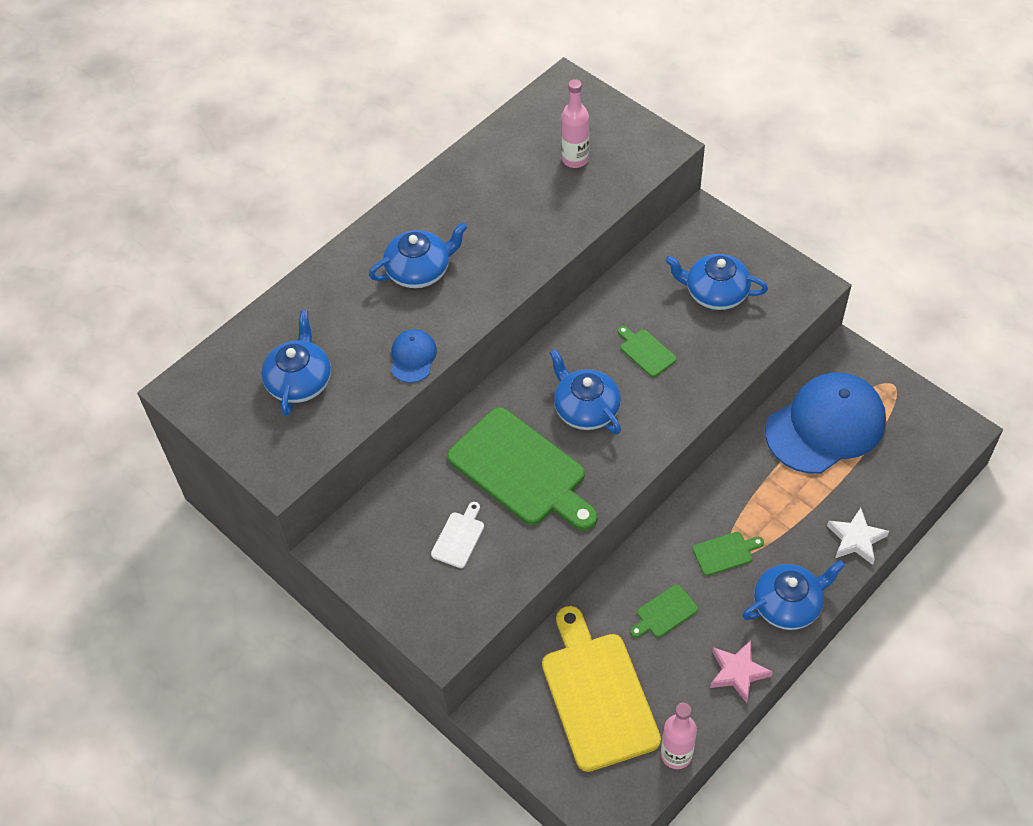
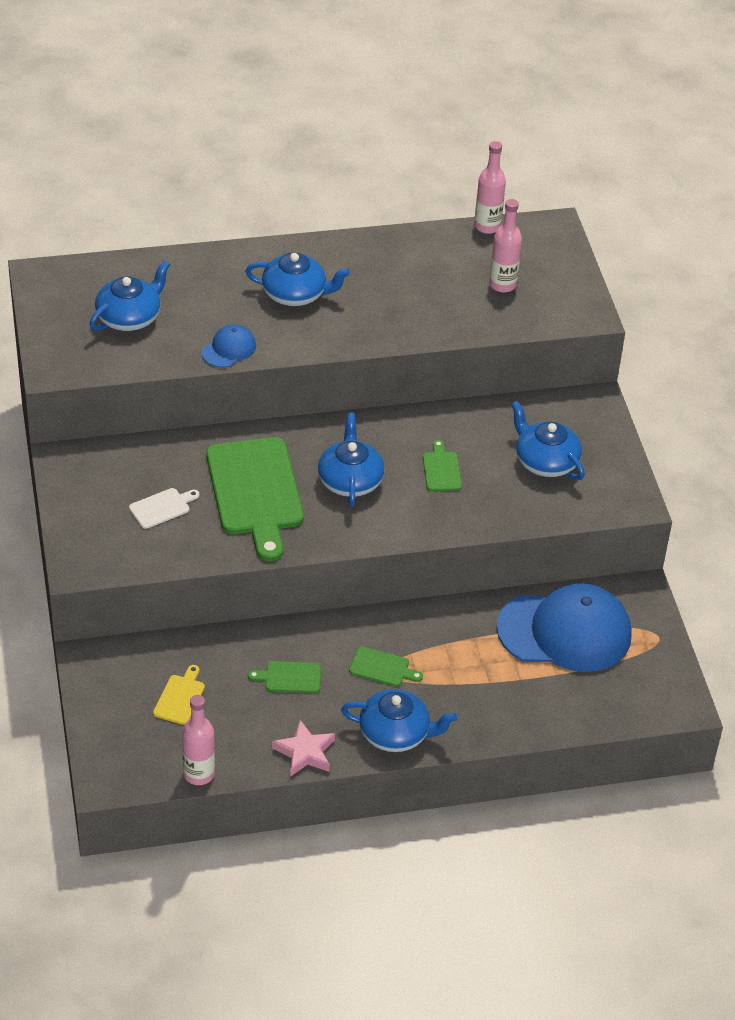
camera: 30 degrees right, 10 degrees down
(513, 114) = (487, 226): none -> pink bottle
(597, 694) = (180, 697): yellow cutting board -> yellow cutting board, size x0.43
(856, 539) = (502, 724): white star -> none

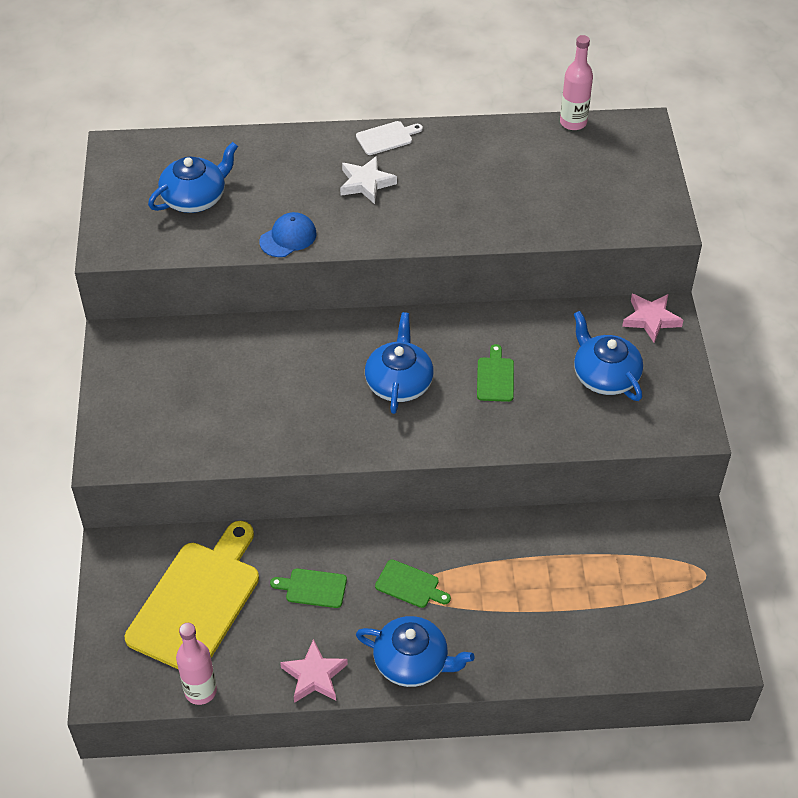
camera: 10 degrees right, 5 degrees up
(162, 507) = (203, 398): white cutting board -> white cutting board (387, 137)
(180, 697) = (197, 601): yellow cutting board -> yellow cutting board, size x2.31
(255, 492) = (300, 388): green cutting board -> none
(295, 294) = (366, 183): blue teapot -> white star
(502, 285) = (580, 185): pink bottle -> none
(565, 631) = (607, 560): blue cap -> none
(582, 408) = (651, 319): none -> pink star

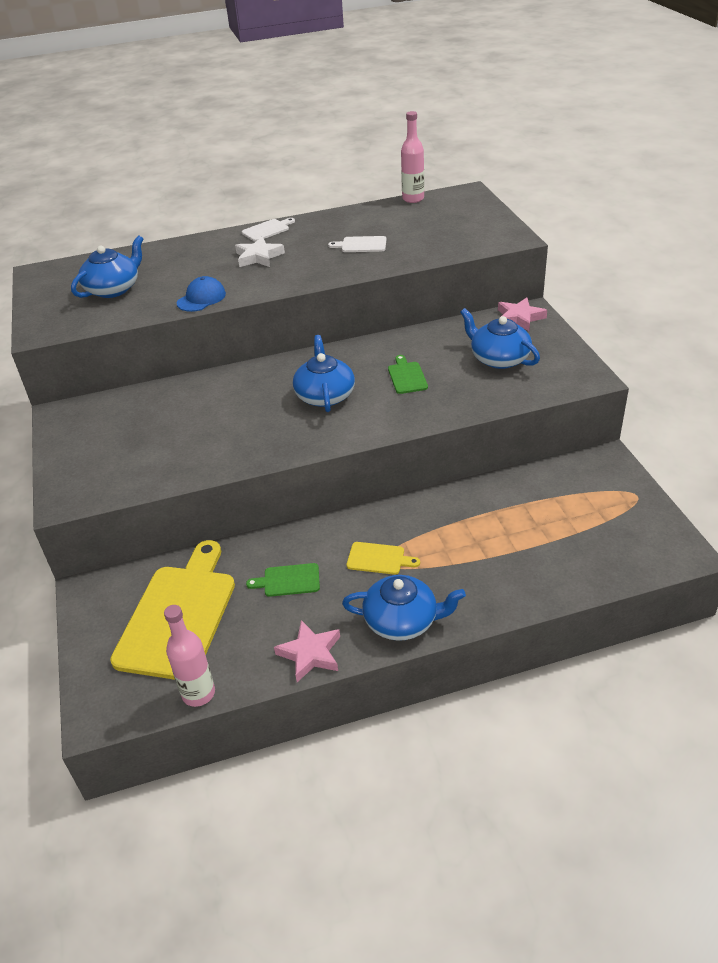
camera: 10 degrees left, 10 degrees down
(410, 585) = (379, 559): green cutting board -> yellow cutting board
(487, 191) = (361, 245): none -> white cutting board

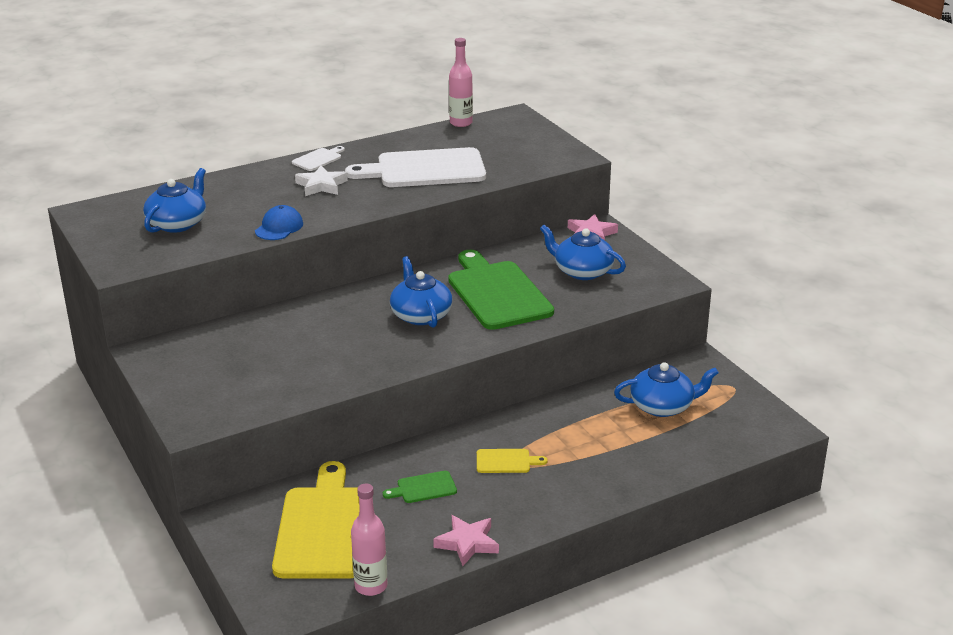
camera: 15 degrees left, 10 degrees down
(361, 245) = (425, 169): white cutting board -> white cutting board, size x2.31
(402, 621) = (545, 508): blue teapot -> blue teapot (663, 406)
(407, 376) = (497, 293): green cutting board -> green cutting board, size x2.31

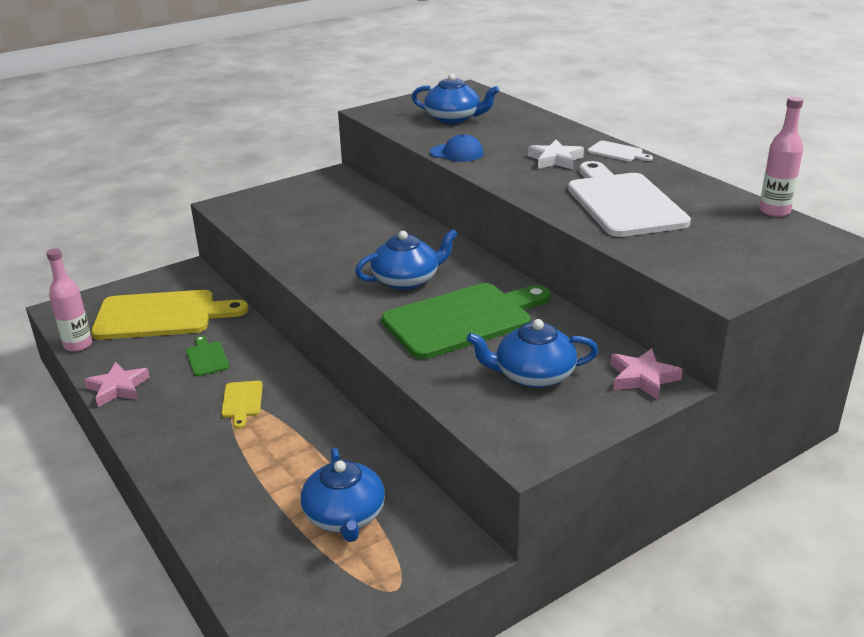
camera: 85 degrees right, 0 degrees up
(582, 271) = (533, 375): blue teapot -> blue teapot turned 120 degrees counterclockwise

